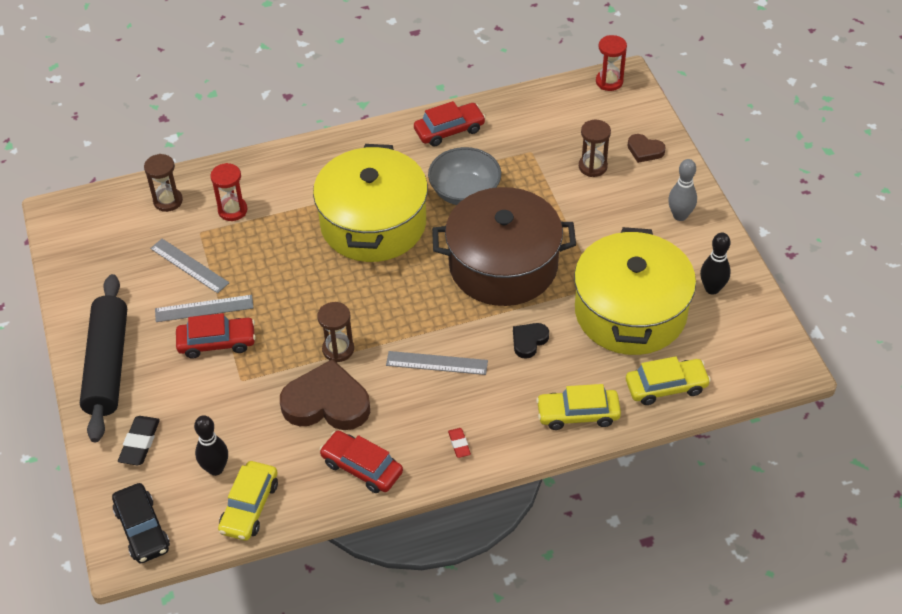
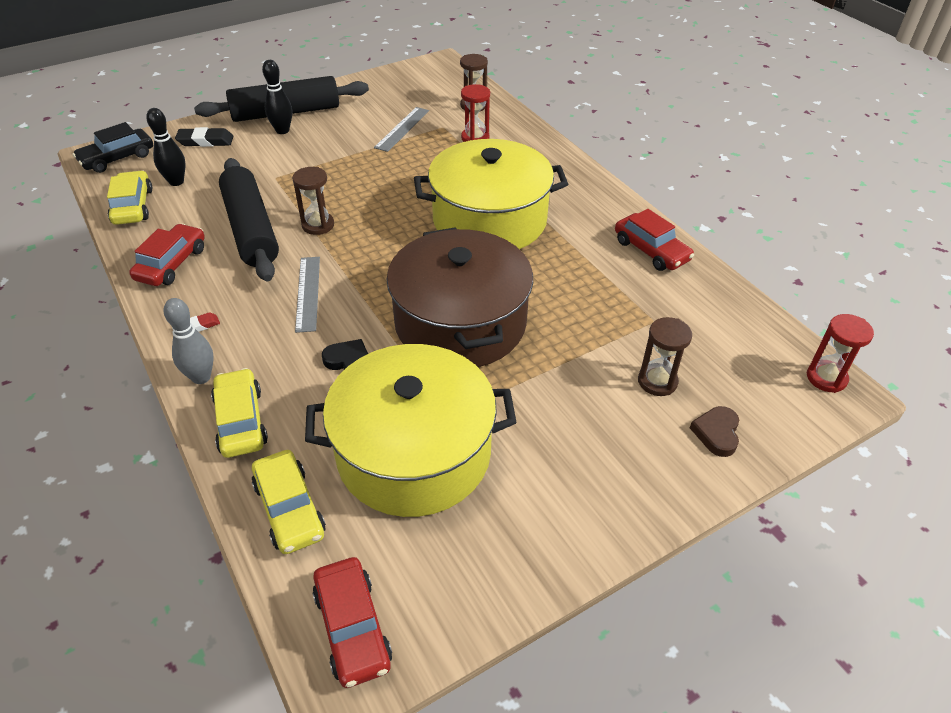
camera: 75 degrees right, 5 degrees down
(204, 308) = (354, 144): grey ruler -> none
(217, 342) = (317, 158): red car -> red car (352, 628)
(249, 507) = (133, 206): yellow car -> yellow car turned 75 degrees clockwise
(327, 403) = (251, 229): brown heart -> black rolling pin
(465, 192) = (562, 276): grey bowl -> none
(680, 216) = (608, 489): grey bowling pin -> grey bowling pin (201, 377)
(712, 289) = (479, 546): black bowling pin -> black bowling pin (282, 130)

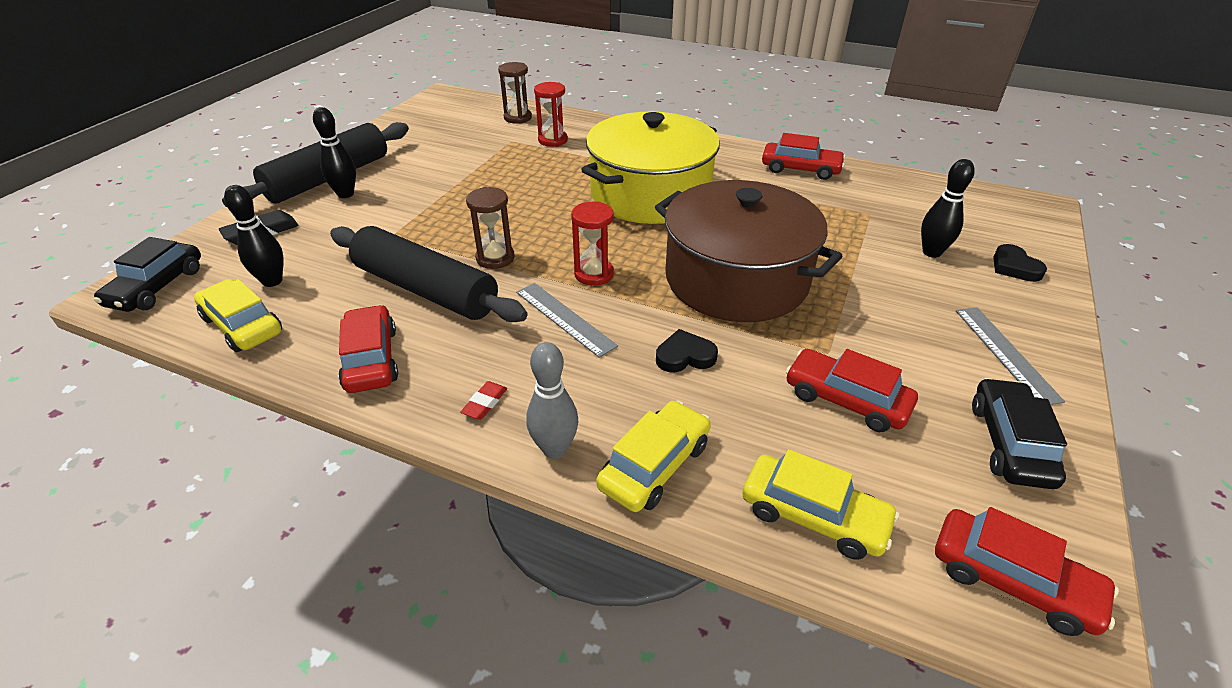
camera: 35 degrees left, 5 degrees down
(241, 421) = (655, 465): yellow car -> yellow car turned 90 degrees clockwise
(402, 129) = (474, 154): grey ruler -> grey ruler (1005, 353)
(414, 453) = (846, 400): yellow pot -> red car
(486, 553) = (1010, 443): none -> black car
(657, 381) = (931, 252): brown hourglass -> black bowling pin
(716, 433) = (1014, 267): brown heart -> black heart
(826, 378) = (1018, 202): red hourglass -> red hourglass (594, 274)

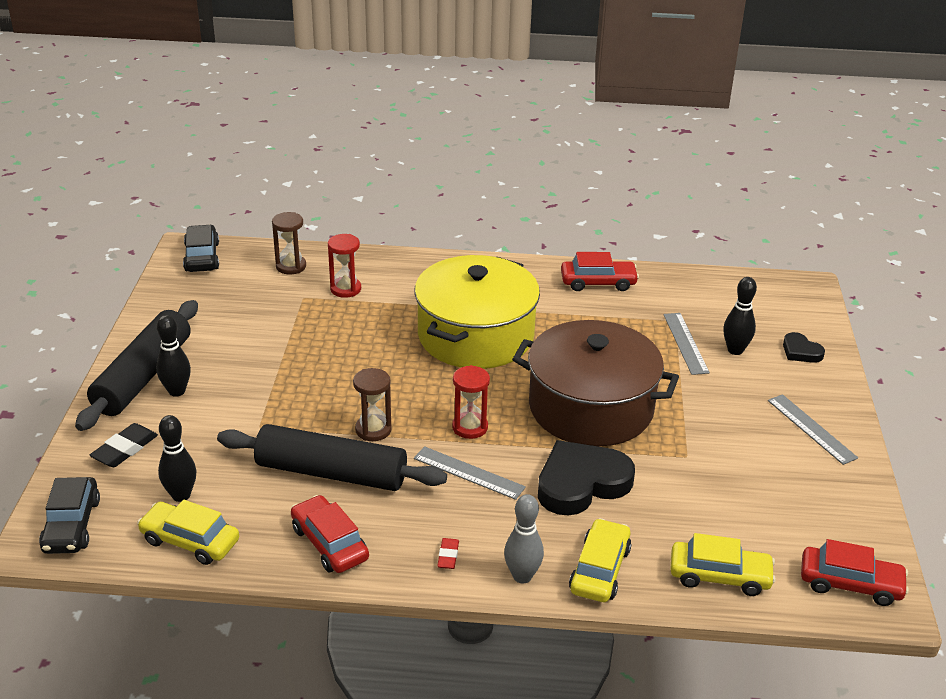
camera: 20 degrees left, 5 degrees down
(685, 356) = (581, 483): black heart -> black heart, size x2.03
(846, 400) = (712, 490): red car -> none
(874, 236) = (685, 343): none -> grey ruler
(1010, 443) = (829, 496): black car -> black car (202, 257)

